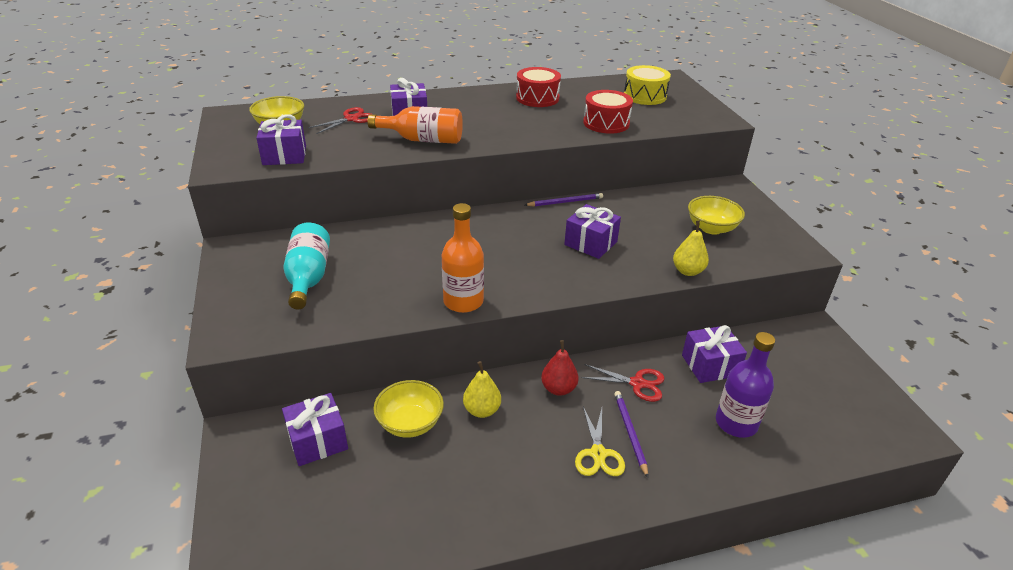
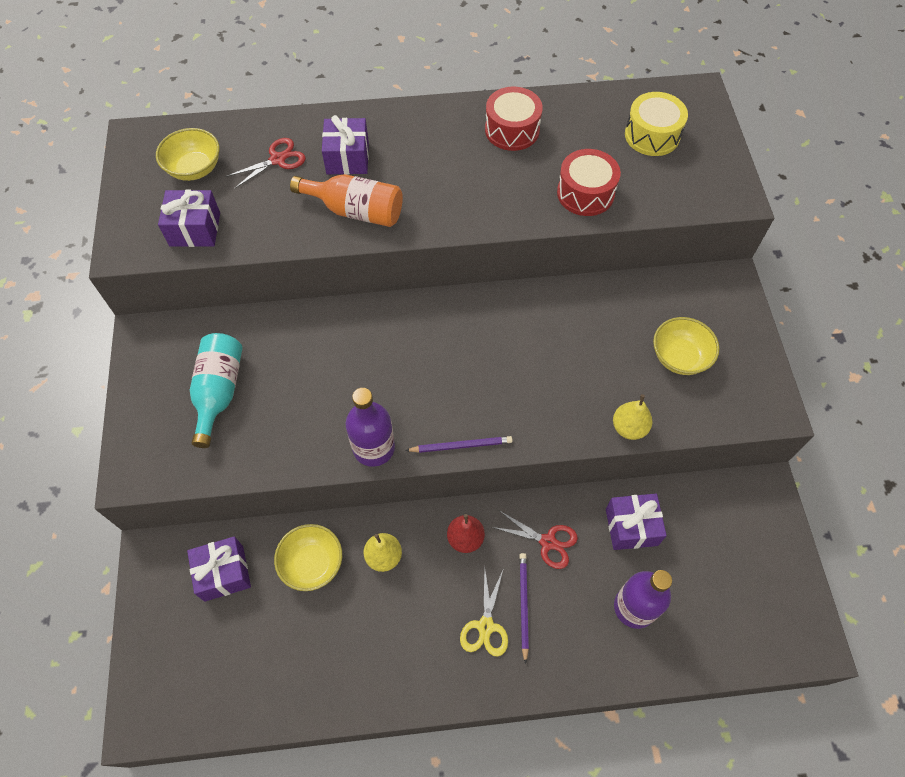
camera: 10 degrees right, 25 degrees up
(463, 301) = (374, 448): orange bottle -> purple bottle
(565, 202) = (519, 292): purple pencil -> purple pencil (460, 445)
(591, 243) = (531, 369): purple gift -> none

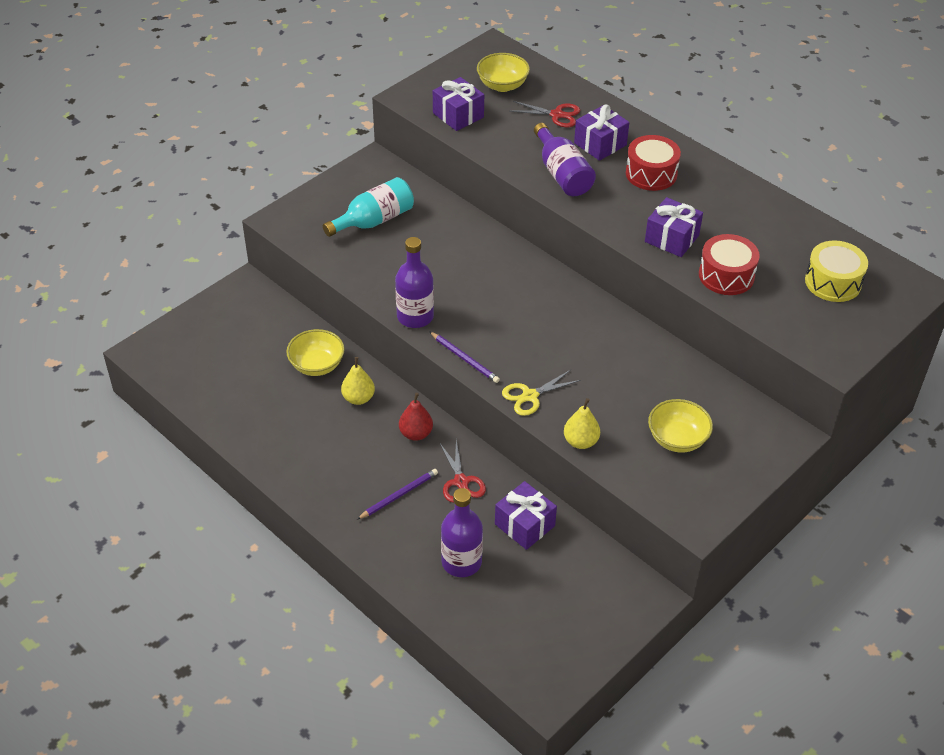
camera: 50 degrees right, 15 degrees down
(224, 573) = (268, 327): purple gift -> purple gift (671, 238)
(356, 211) = (562, 174): orange bottle -> purple bottle
(485, 626) = (363, 483): yellow scissors -> yellow scissors (530, 396)
(512, 130) = (733, 206): red drum -> red drum (651, 174)

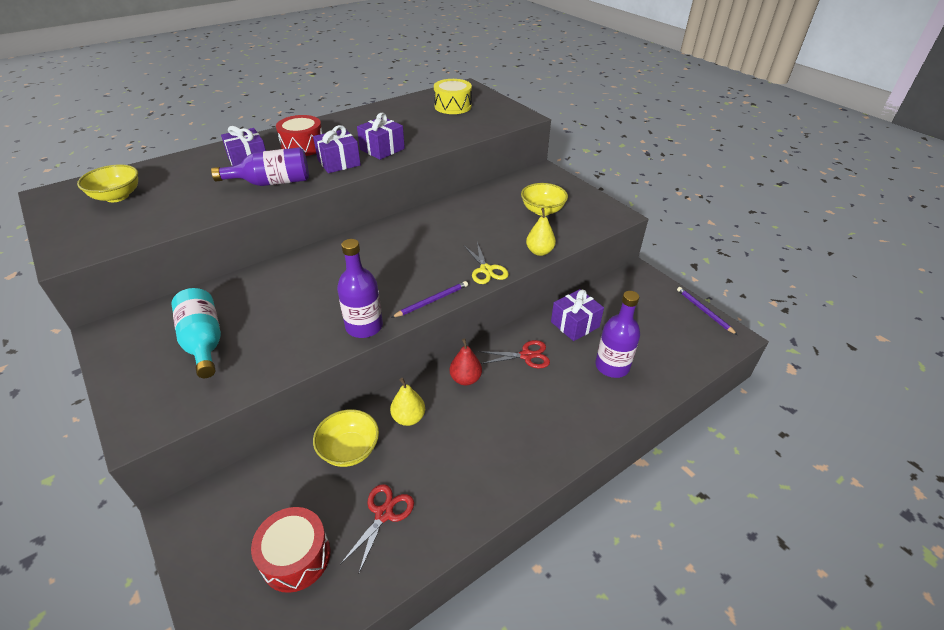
camera: 80 degrees left, 5 degrees down
(398, 495) = (537, 400): purple pencil -> purple pencil (704, 311)
(458, 115) = (135, 226): purple gift -> purple gift (339, 162)
(557, 115) = (190, 175): red scissors -> red scissors (384, 514)
(726, 275) = (431, 136): red drum -> red drum (296, 557)

